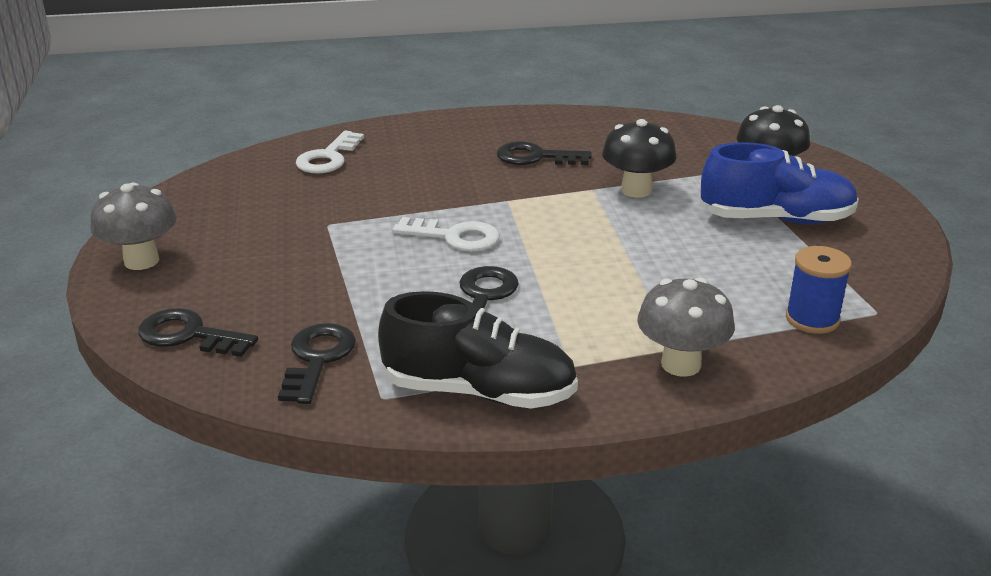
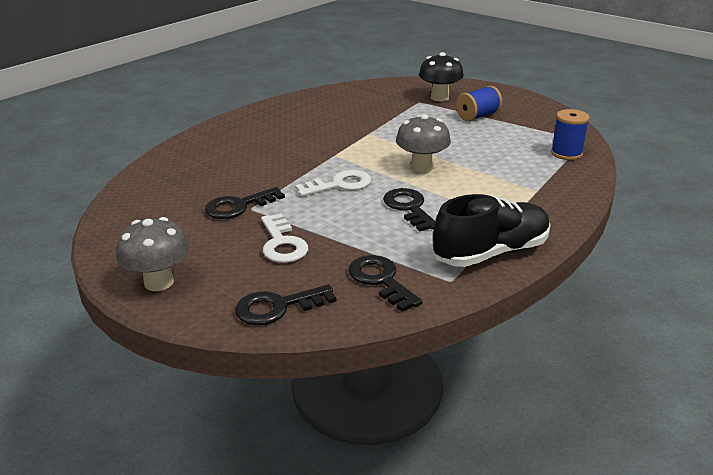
camera: 40 degrees left, 0 degrees up
(328, 158) = (180, 172): white key -> white key (282, 244)
(536, 157) = (310, 128): black key -> black key (239, 206)
(636, 190) = (391, 126): black mushroom -> none
(681, 364) = (552, 196): grey mushroom -> grey mushroom (421, 167)
(776, 219) = (477, 116): blue shoe -> blue spool

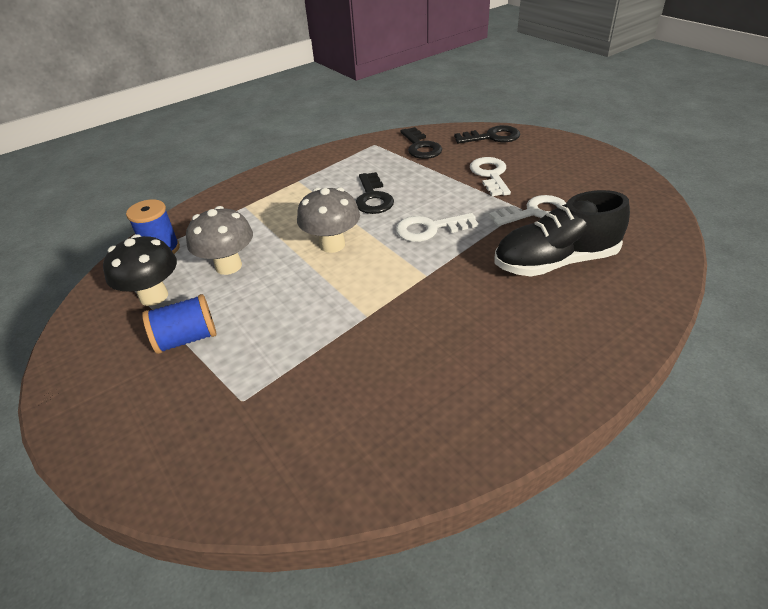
camera: 165 degrees left, 10 degrees up
(159, 282) = (581, 155): grey mushroom -> grey mushroom (228, 266)
(239, 206) = (534, 212): black key -> white key
(439, 97) = (197, 410): black mushroom -> black mushroom (154, 296)
(491, 253) = (333, 158): black shoe -> black shoe (555, 262)

